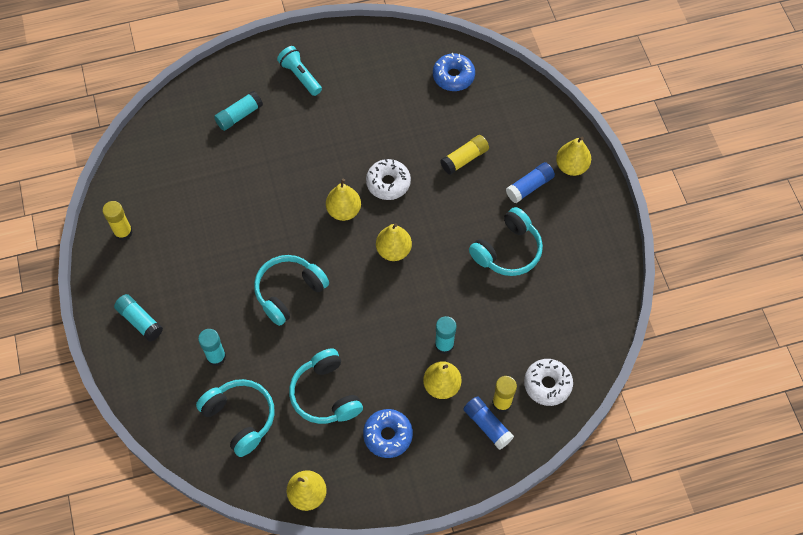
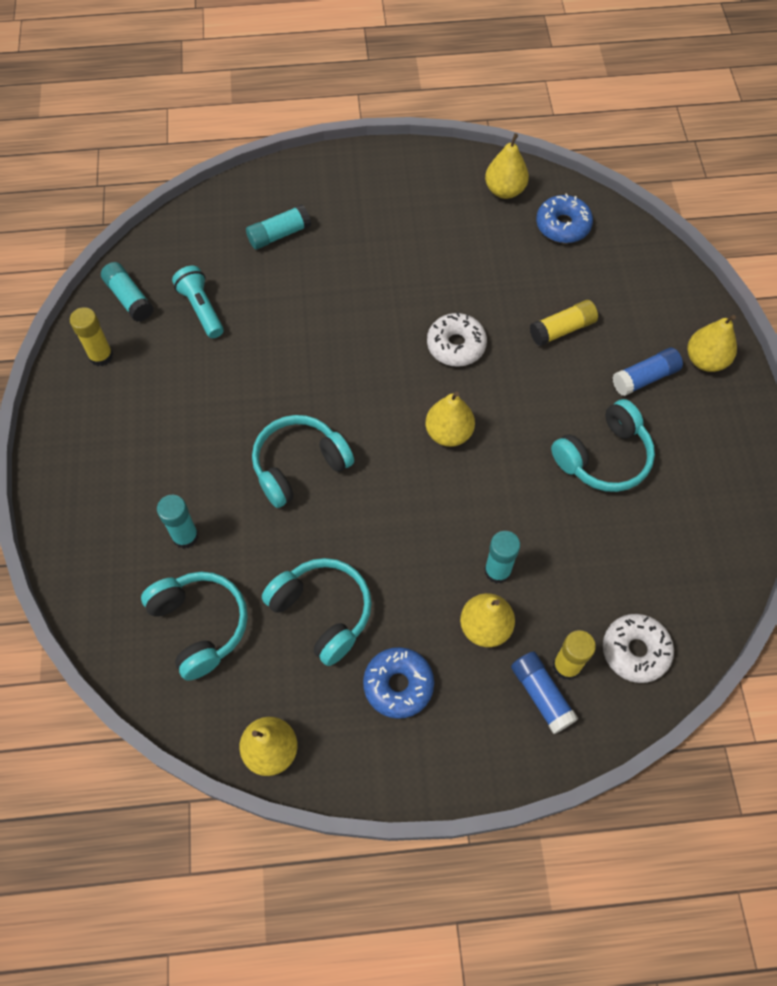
camera: 10 degrees right, 0 degrees up
(140, 321) = (96, 472): turquoise glue stick -> turquoise glue stick (129, 298)
(300, 76) = (366, 198): turquoise flashlight -> turquoise flashlight (201, 309)
(325, 394) = (322, 612): turquoise headphones -> turquoise headphones turned 150 degrees clockwise
(344, 211) = (391, 372): yellow pear -> yellow pear (504, 190)

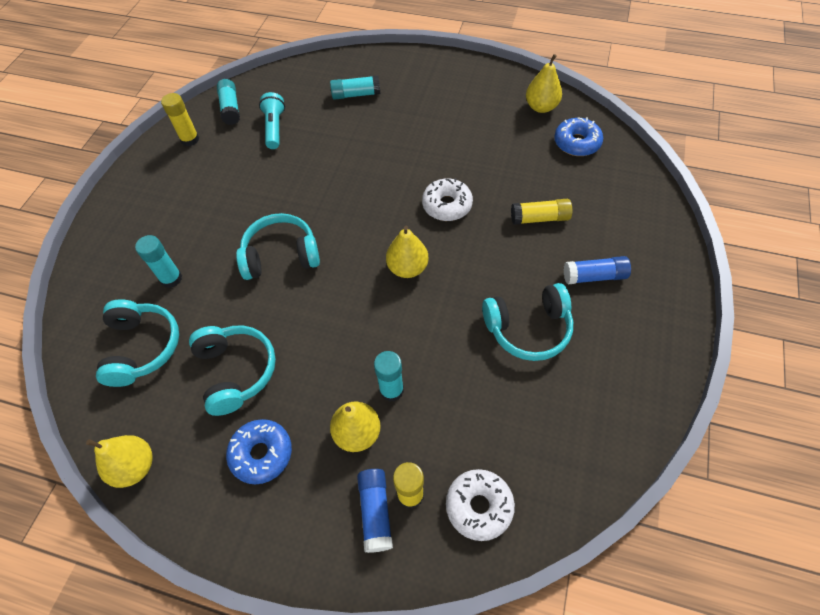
camera: 25 degrees right, 5 degrees down
(705, 360) = (656, 278): yellow pear -> none

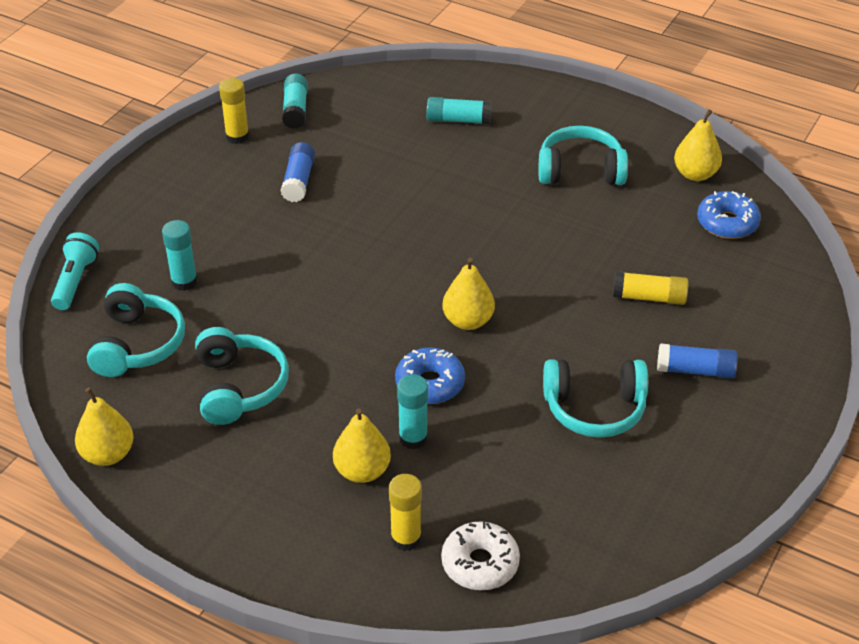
camera: 10 degrees right, 15 degrees down
(261, 454) = (249, 469): blue donut -> blue donut (430, 384)
(274, 128) = (345, 141): turquoise flashlight -> turquoise flashlight (75, 281)
(281, 255) = (319, 281): turquoise headphones -> turquoise headphones (580, 170)
(375, 512) = (363, 546): blue glue stick -> blue glue stick (299, 181)
(447, 205) = (537, 263): white donut -> none

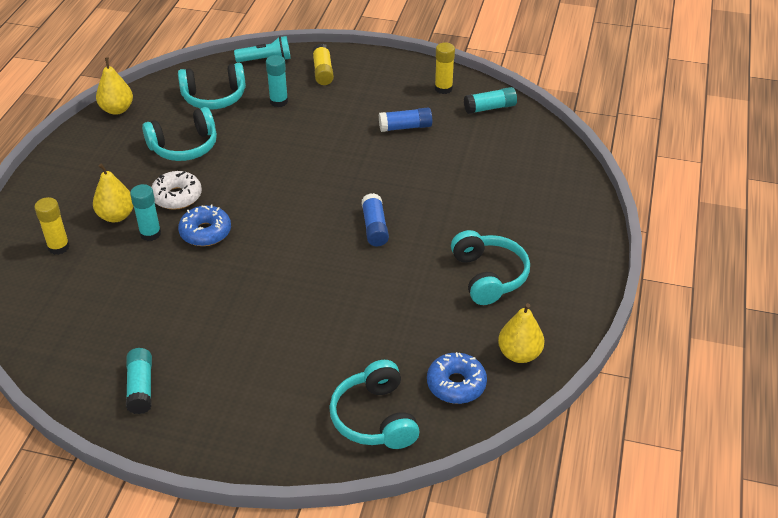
camera: 75 degrees right, 0 degrees up
(458, 120) = (522, 193): turquoise glue stick -> turquoise glue stick (141, 387)
(468, 321) = (277, 240): yellow pear -> none
(480, 563) = (38, 286): white donut -> white donut (177, 196)
(594, 408) = (197, 324): turquoise headphones -> turquoise headphones (375, 418)
(649, 297) = (335, 341): yellow glue stick -> yellow glue stick (323, 72)
(695, 370) = (253, 381): blue glue stick -> blue glue stick (374, 227)

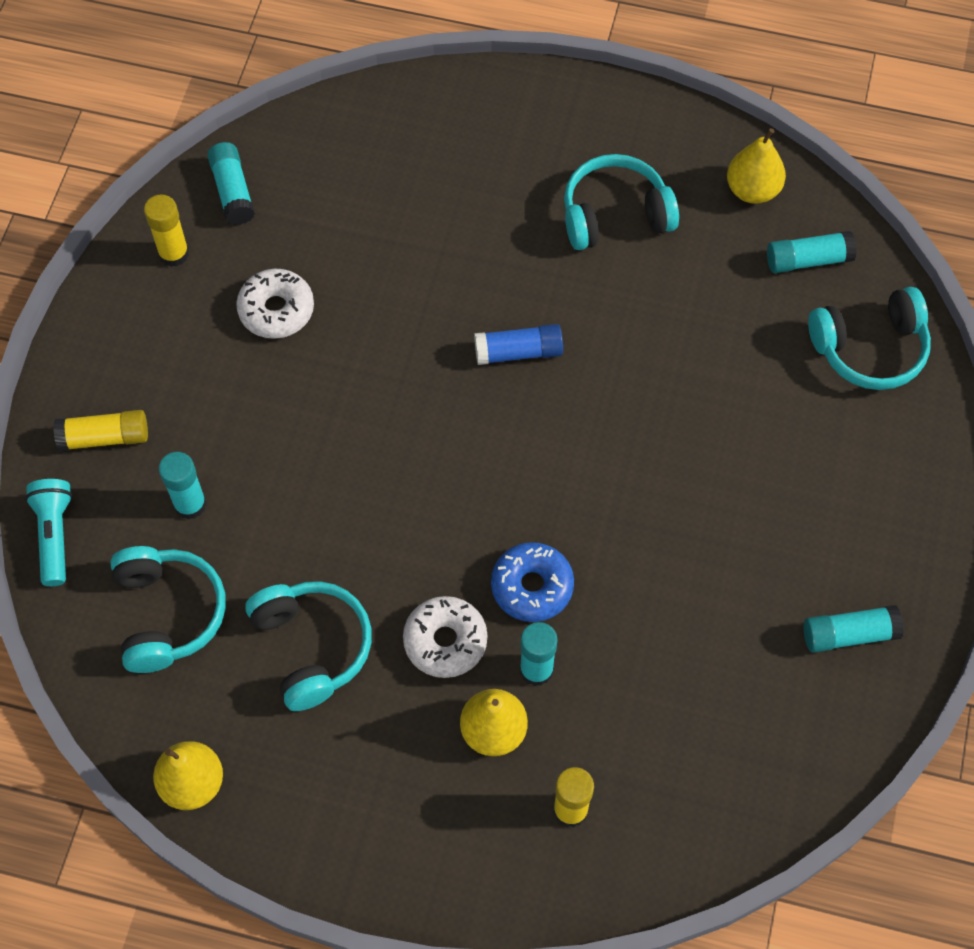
camera: 90 degrees left, 20 degrees up
(405, 127) = (276, 310): blue glue stick -> white donut
(456, 384) = (808, 260): blue donut -> turquoise glue stick

